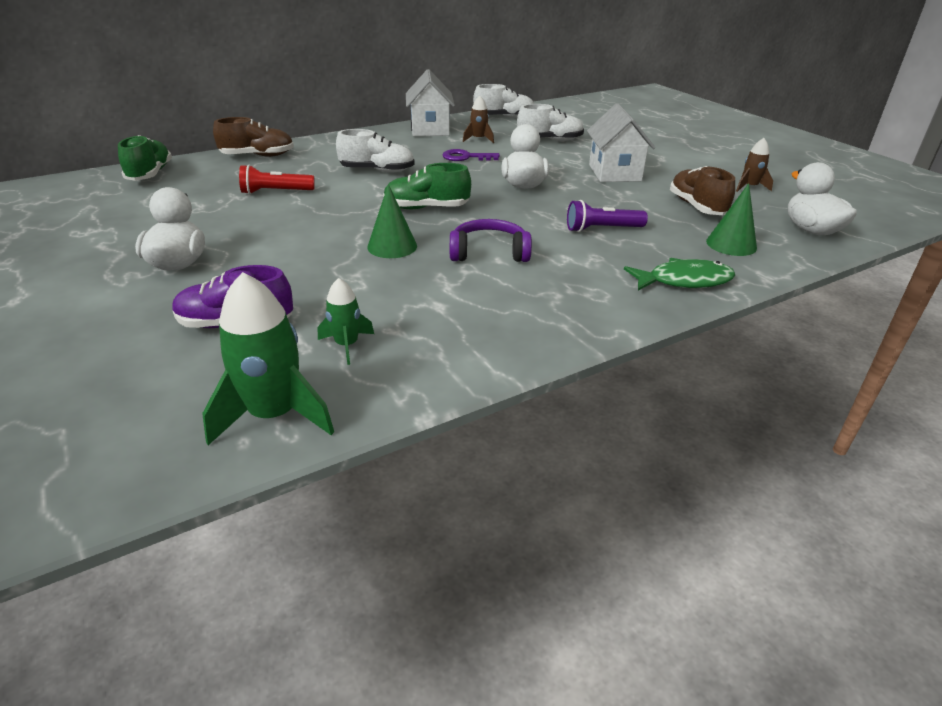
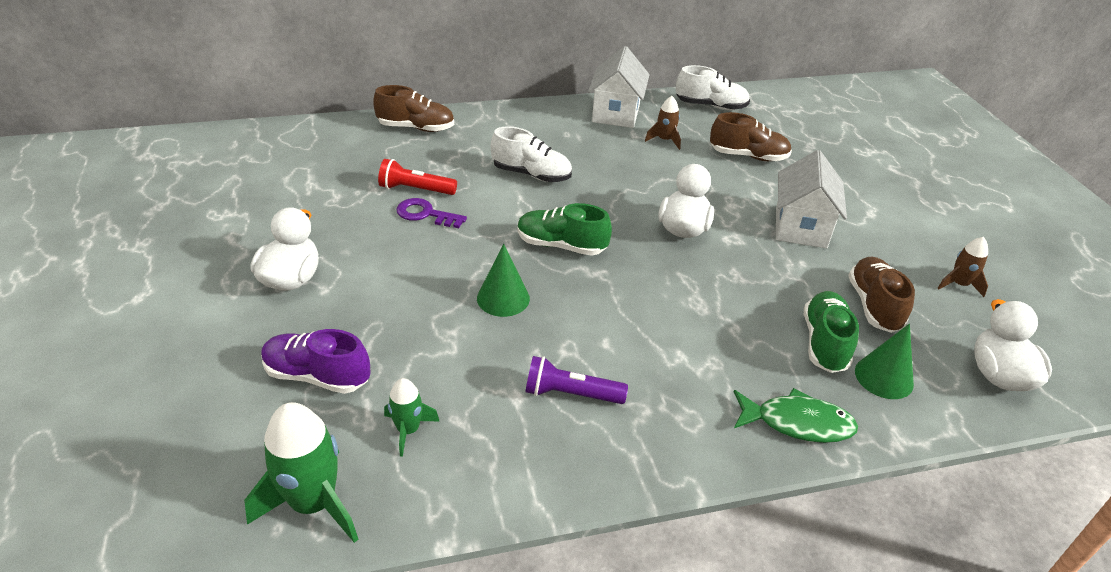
camera: 15 degrees right, 5 degrees up
(150, 174) = (303, 138): green shoe -> green shoe (824, 343)
(466, 157) = (637, 169): purple key -> purple key (425, 214)
(489, 252) = (600, 329): purple headphones -> none
(550, 140) = (748, 156): white shoe -> brown shoe
(602, 229) = (742, 319): purple flashlight -> purple flashlight (571, 394)

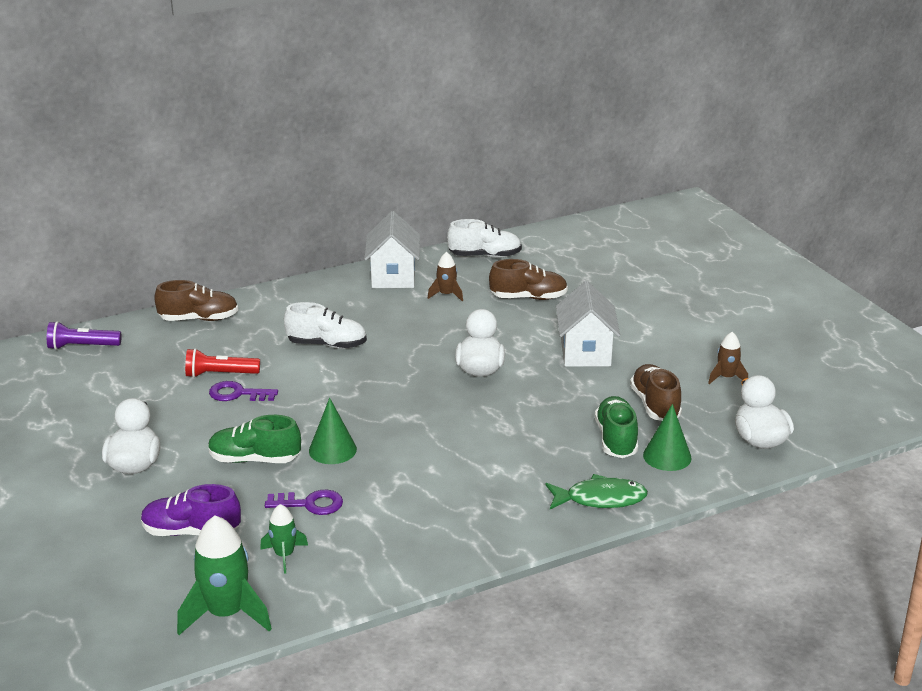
camera: 10 degrees left, 10 degrees down
(459, 364) = (310, 504): none -> purple key
(561, 245) = (372, 400): green shoe -> green shoe (254, 459)
(571, 394) = (411, 509): purple flashlight -> purple flashlight (82, 346)

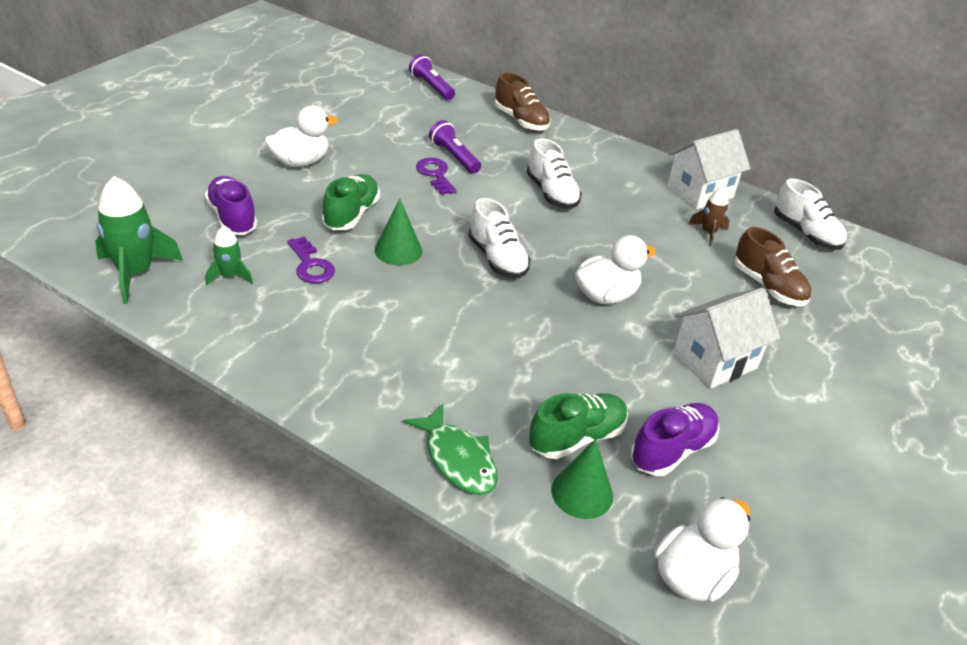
camera: 55 degrees right, 10 degrees up
(220, 374) = (454, 157): red flashlight -> purple flashlight
(254, 459) = (351, 214): green shoe -> green shoe turned 45 degrees clockwise
(390, 403) = (497, 259): none -> white shoe
(655, 405) = (672, 450): brown shoe -> purple shoe
(726, 377) = (794, 500): brown rocket -> none

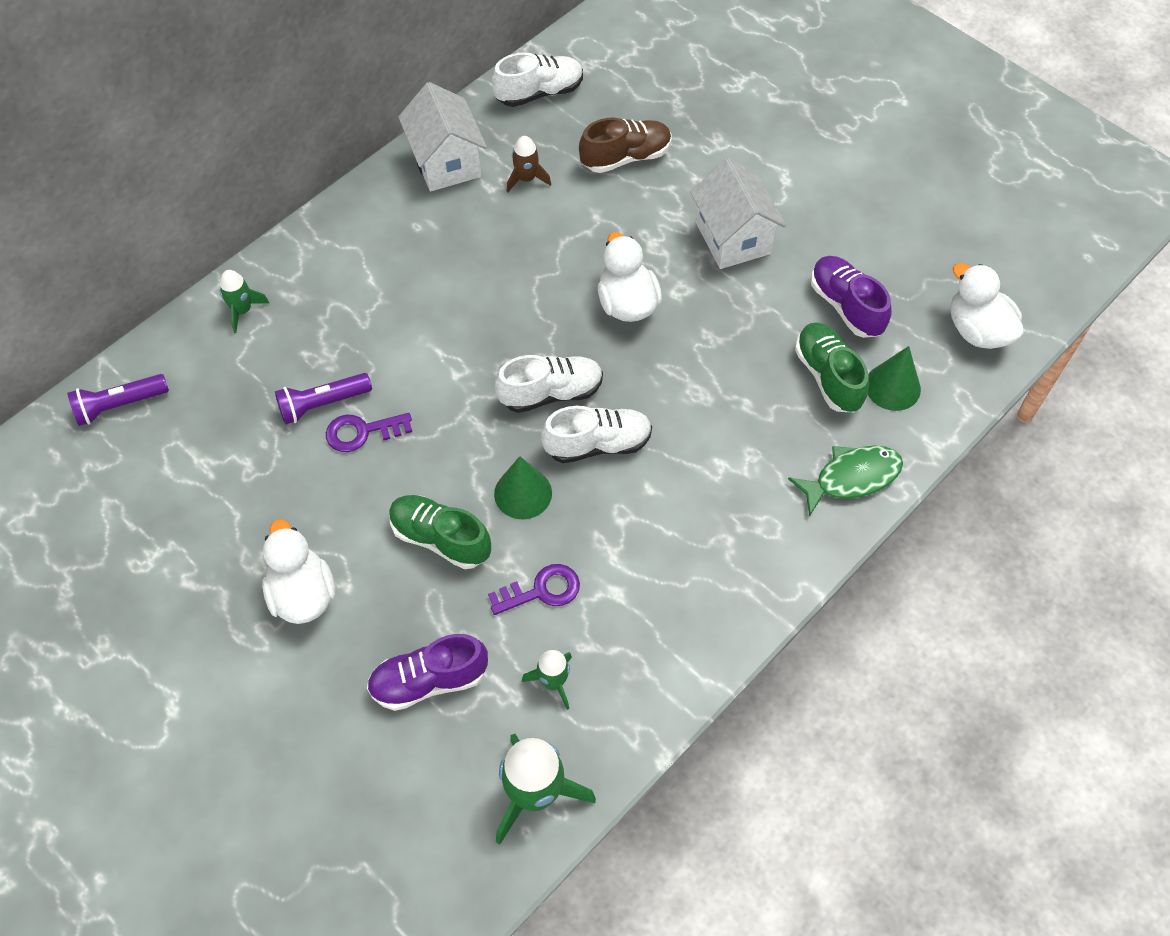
camera: 75 degrees left, 20 degrees up
(521, 121) = (243, 310): brown shoe -> green rocket
(551, 193) = (426, 312): white shoe -> white shoe (598, 444)

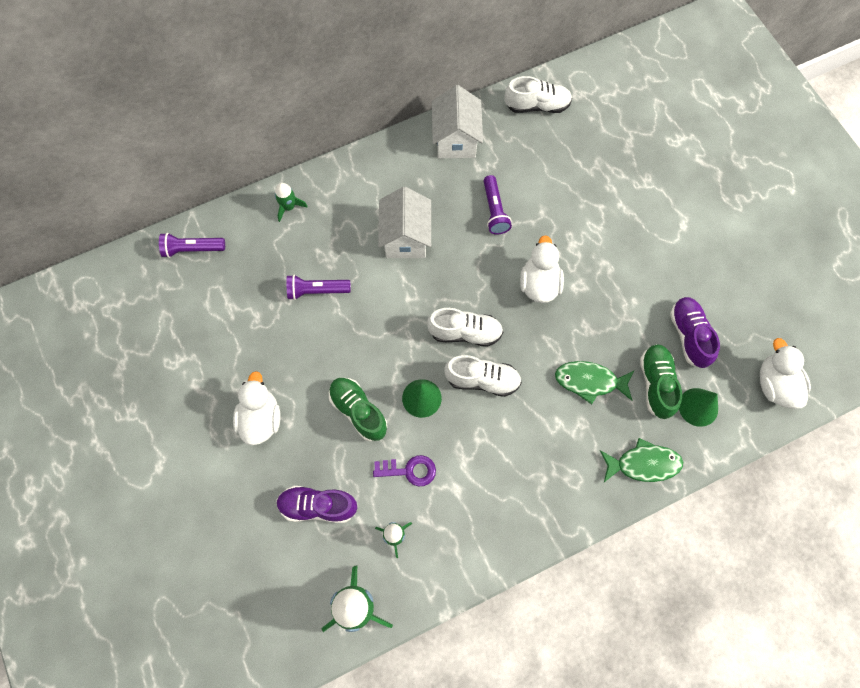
camera: 20 degrees right, 10 degrees up
(362, 432) = (335, 319): purple key -> none
(526, 179) = (505, 168): brown rocket -> none
(532, 233) = (494, 210): none -> purple flashlight
(626, 157) = (578, 173): brown shoe -> none
(733, 238) = (629, 258): white house -> white house (405, 238)
(741, 400) = (589, 381): none -> green fish

